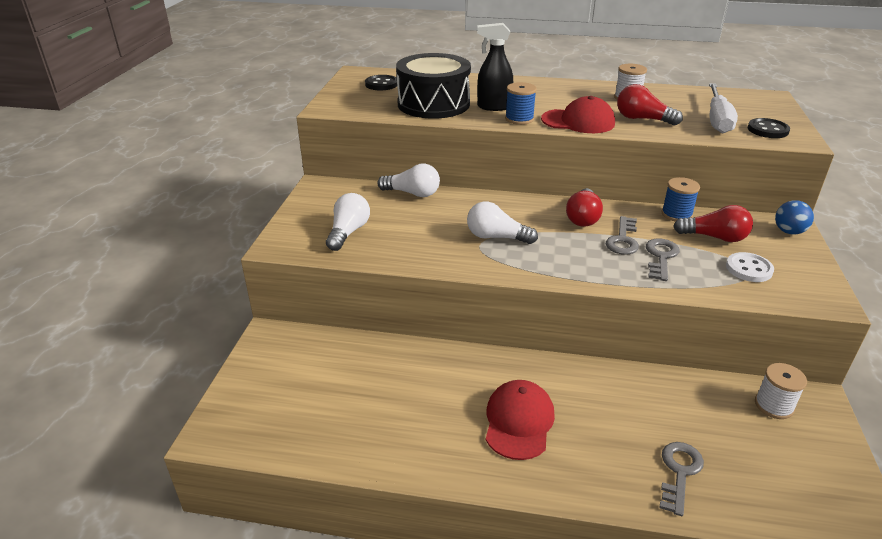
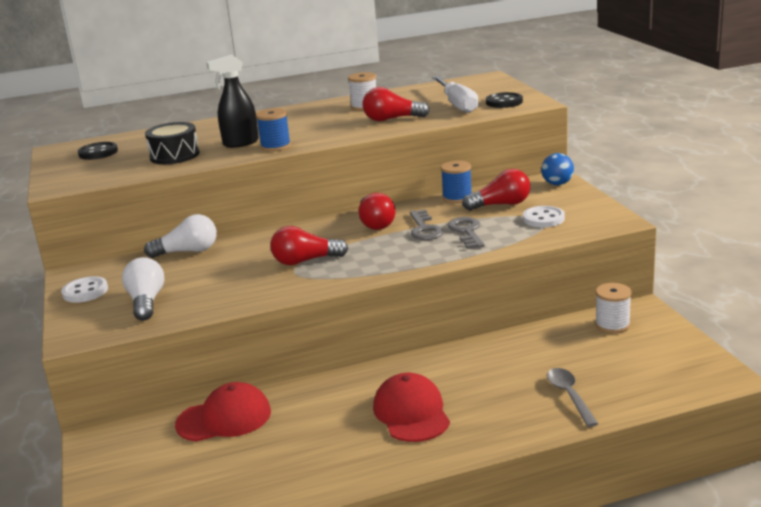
camera: 25 degrees left, 10 degrees down
(314, 205) = (85, 291): none -> white button
(433, 104) = (174, 155): black drum -> black drum, size x0.61
(496, 237) = (305, 261): white light bulb -> red light bulb
(578, 121) = (334, 135): red cap -> red cap (224, 418)
(679, 472) = (569, 396): grey key -> grey spoon

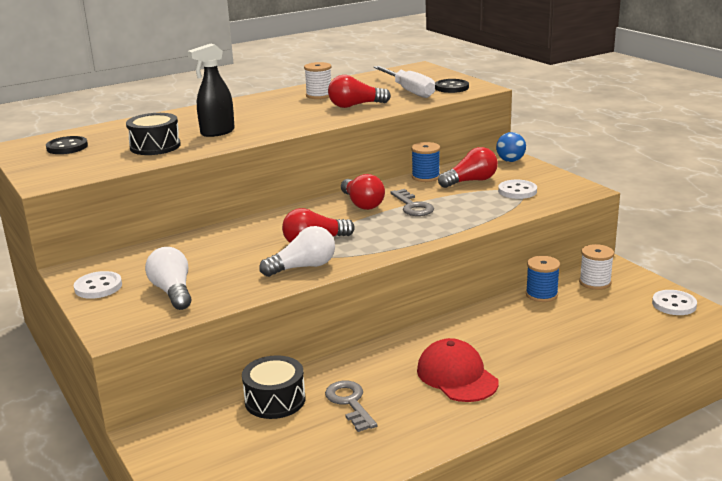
camera: 15 degrees left, 0 degrees up
(188, 252) = (186, 241): white light bulb -> white light bulb (303, 267)
(224, 418) = (275, 400): red cap -> black drum
(275, 146) = (256, 134): blue spool -> blue spool (541, 294)
(466, 232) = (454, 206): grey key -> grey key (350, 403)
(569, 396) = (591, 347): grey spoon -> none
(688, 357) = (674, 304): none -> white button

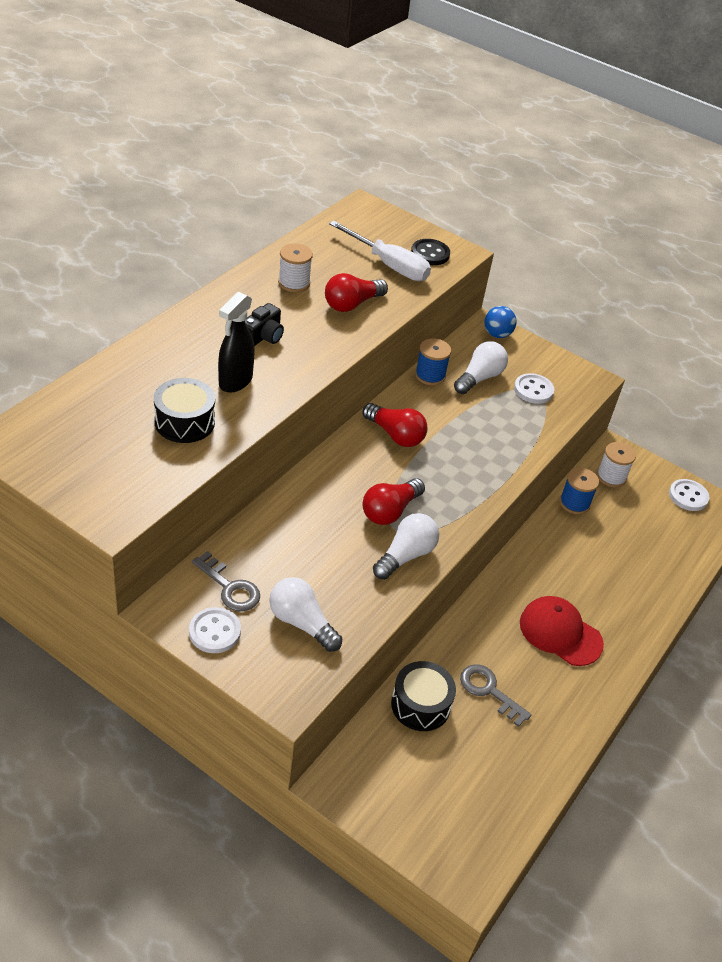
camera: 30 degrees left, 20 degrees up
(67, 147) = (73, 438): black button -> none
(264, 115) = (263, 336): none -> black camera
(413, 206) = (448, 431): grey key -> grey key (230, 587)
(471, 181) = (479, 378): red light bulb -> white light bulb

